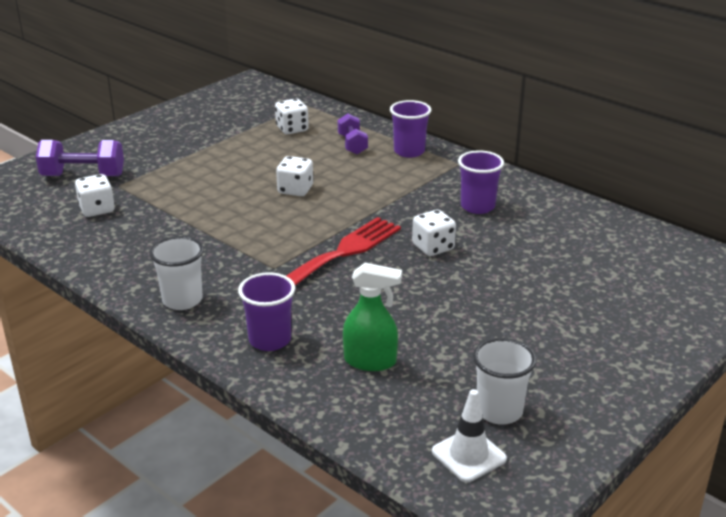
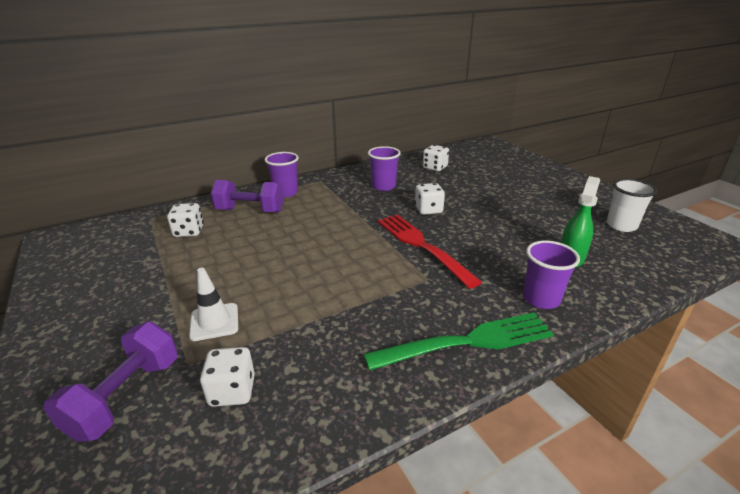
camera: 70 degrees left, 0 degrees up
(182, 300) = (467, 342): white cup -> green fork
(295, 190) = (303, 248): white dice -> white dice (435, 167)
(352, 144) = (250, 211): purple dumbbell -> purple dumbbell, size x1.53
(468, 455) = (669, 243): white traffic cone -> white traffic cone (214, 322)

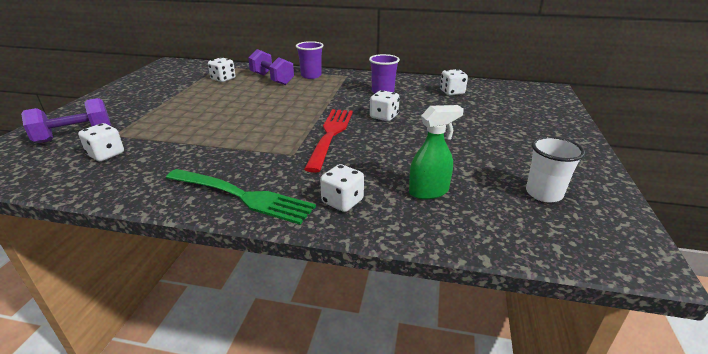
camera: 40 degrees right, 0 degrees up
(214, 322) = (154, 124): white traffic cone -> none
(541, 299) = (342, 201): purple cup -> white dice

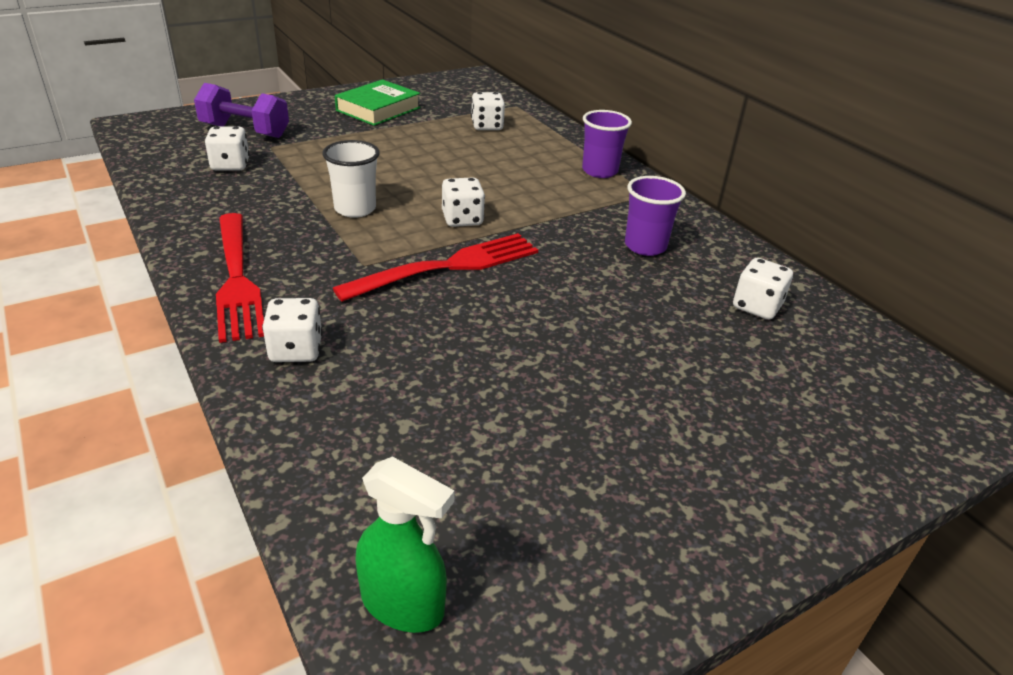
camera: 45 degrees right, 5 degrees up
(144, 94) = (378, 109): none -> green book
(242, 196) = (237, 279): green fork -> red fork
(272, 79) = (541, 152): purple dumbbell -> none
(384, 117) = (563, 282): white dice -> white dice (462, 219)
(429, 191) = (396, 409): green spray bottle -> green spray bottle (403, 604)
(544, 193) = (521, 530): white cup -> white cup (355, 209)

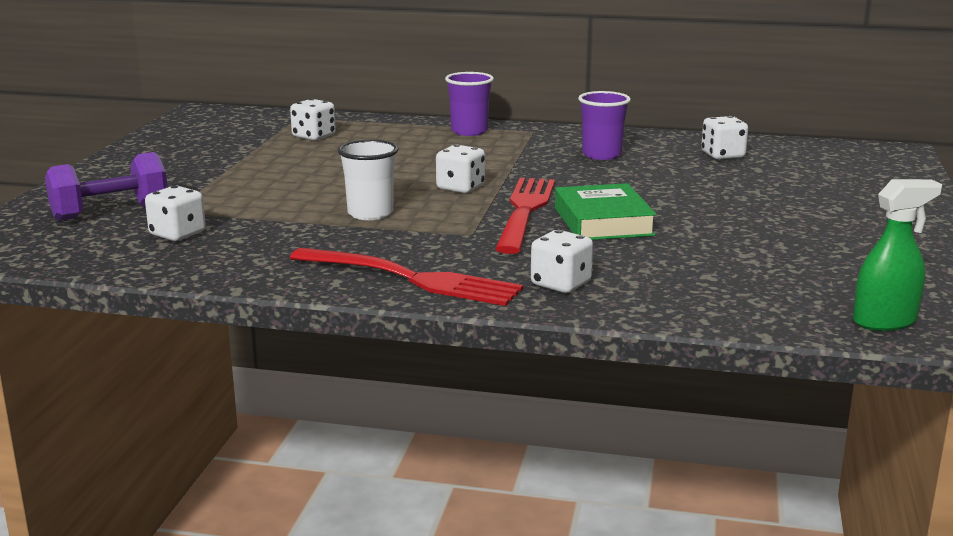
camera: 45 degrees left, 15 degrees down
(378, 109) = (187, 157): green book -> green book (603, 221)

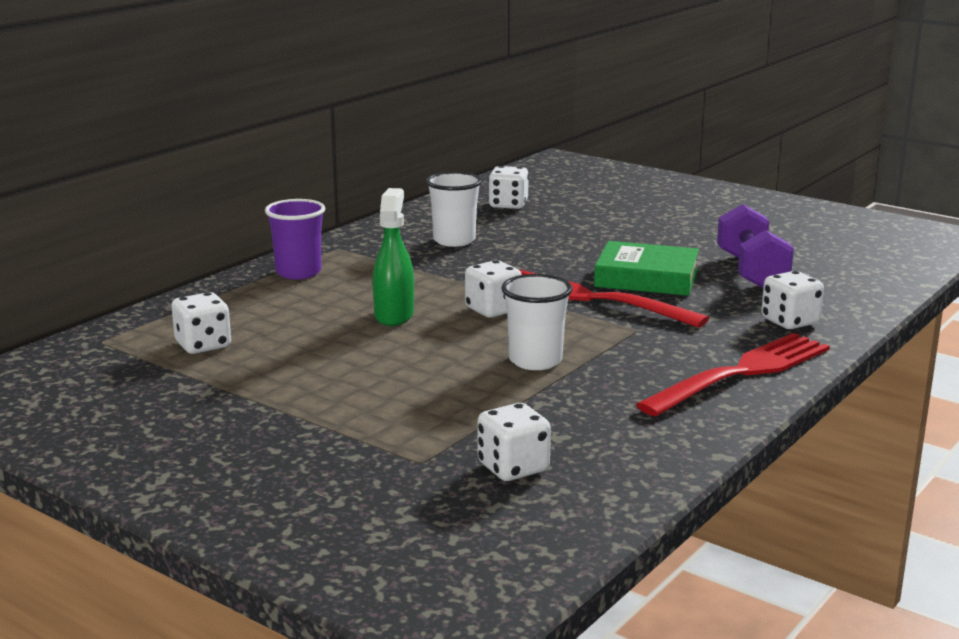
camera: 65 degrees left, 0 degrees up
(110, 212) = (383, 502): purple dumbbell -> purple dumbbell (751, 271)
(601, 155) = (454, 240): purple cup -> white cup
(885, 321) = (915, 249): green spray bottle -> green spray bottle (394, 315)

